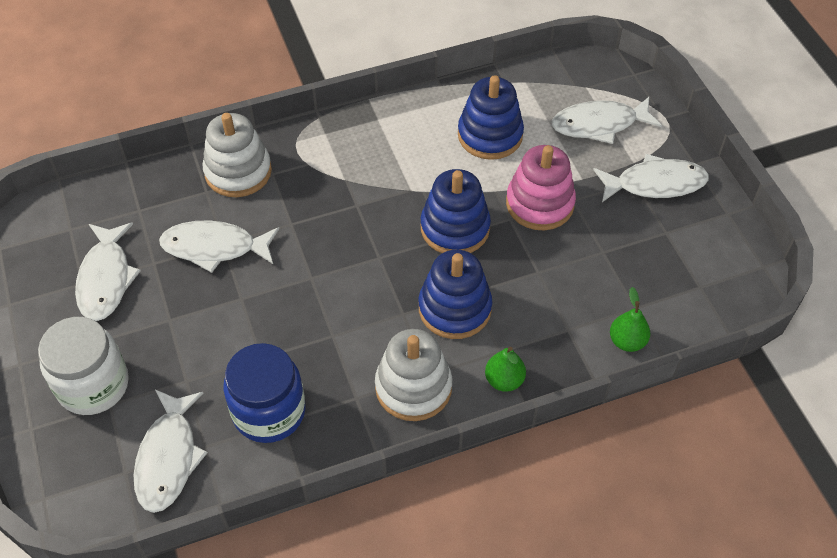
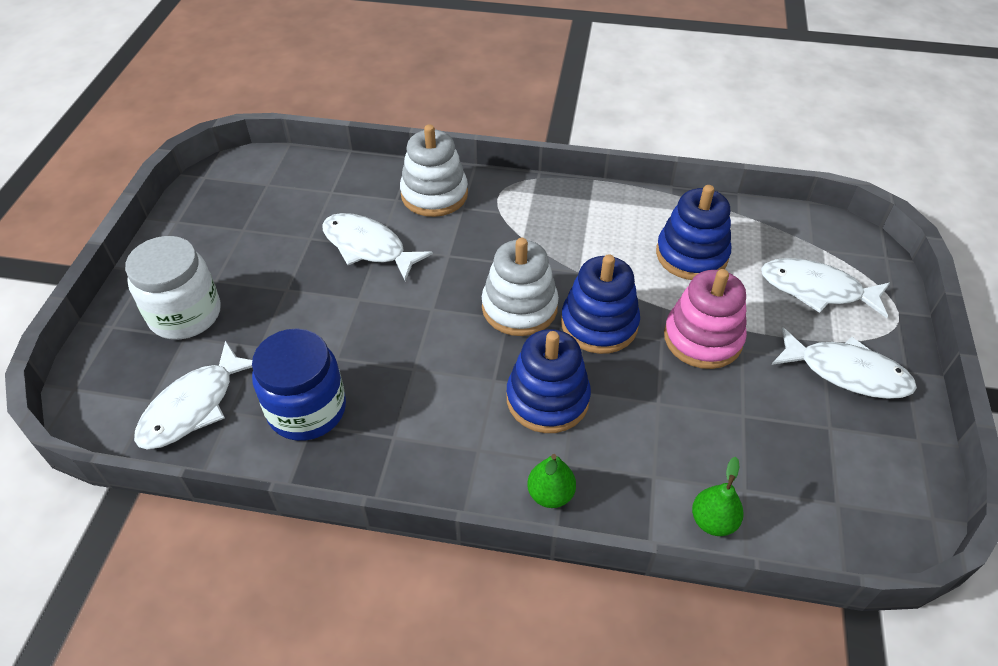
camera: 30 degrees right, 5 degrees down
(106, 279) = (263, 234): white fish -> none
(413, 387) = (454, 455): white stacking toy -> white stacking toy (519, 307)

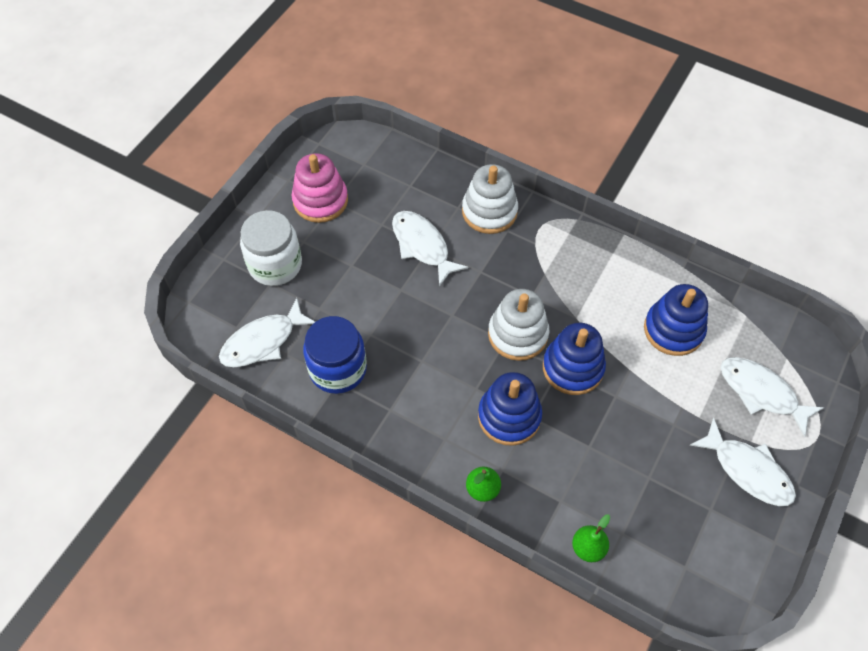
camera: 20 degrees right, 10 degrees up
(703, 338) = (648, 405): pink stacking toy -> pink stacking toy (320, 200)

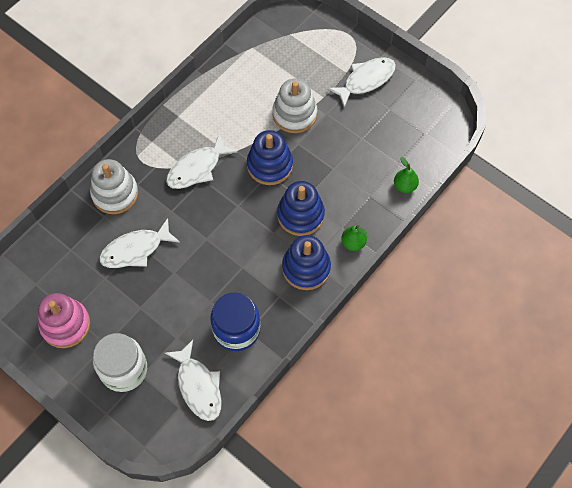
camera: 80 degrees left, 5 degrees up
(518, 334) = (234, 196): white stacking toy -> white stacking toy (294, 114)
(673, 330) = (253, 94): blue stacking toy -> blue stacking toy (306, 268)
(761, 393) = (312, 56): white fish -> white fish (197, 168)

